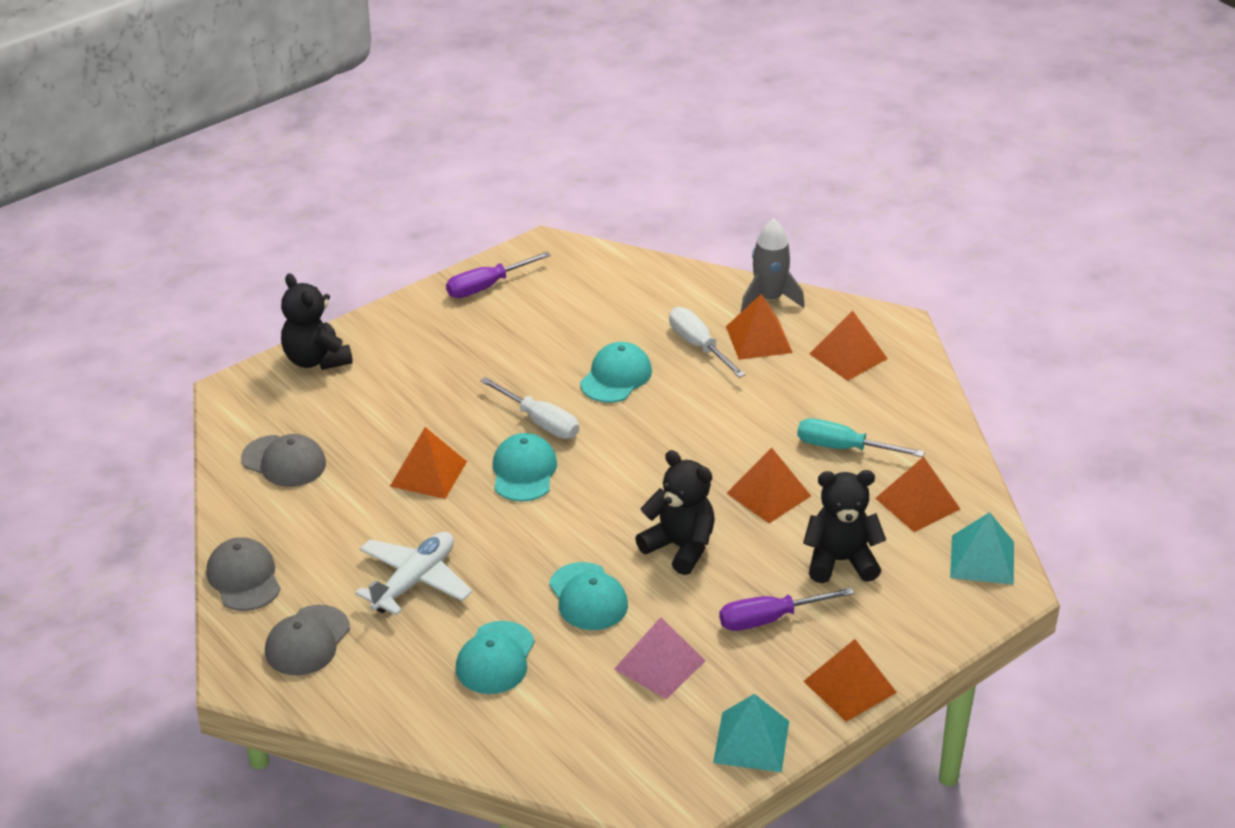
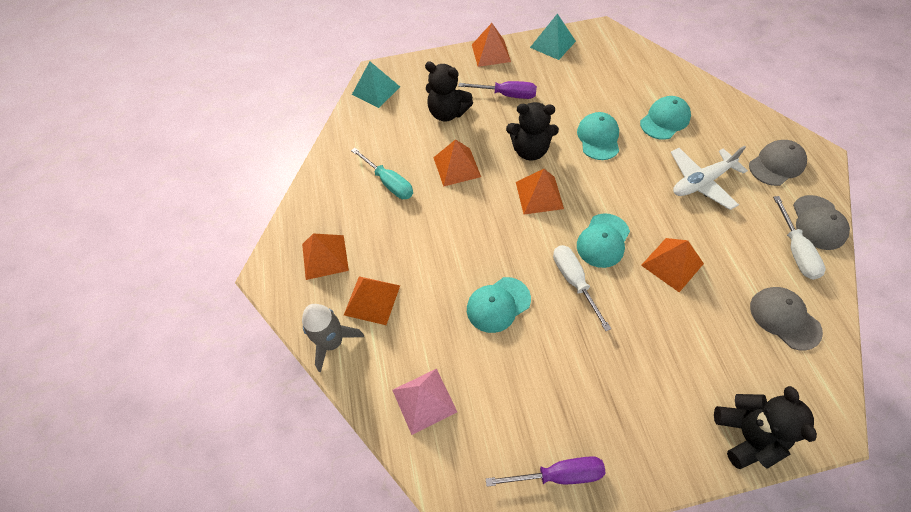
camera: 150 degrees left, 20 degrees up
(659, 665) = (577, 90): pink pyramid -> pink pyramid (424, 400)
(680, 547) = (530, 150): black teddy bear -> black teddy bear turned 60 degrees counterclockwise
(698, 345) = (419, 312): white screwdriver -> white screwdriver (795, 251)
(917, 503) = (379, 132): orange pyramid -> orange pyramid (539, 195)

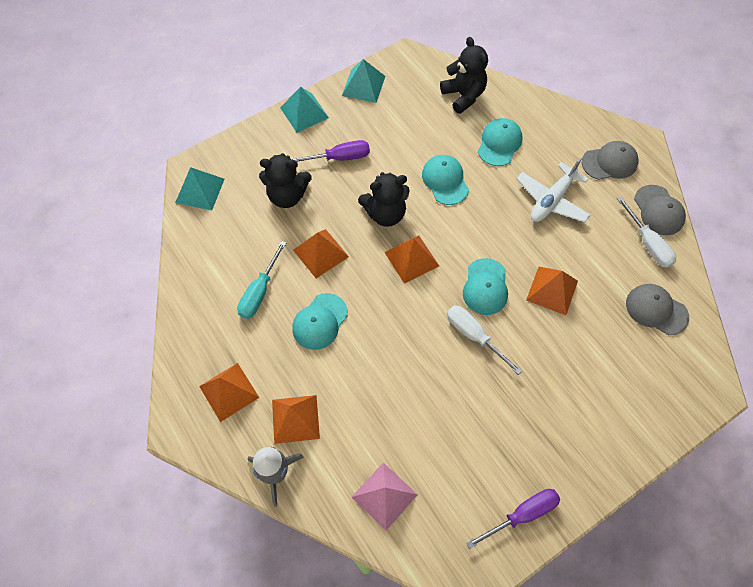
camera: 25 degrees left, 5 degrees up
(389, 183) = (259, 292): turquoise screwdriver -> turquoise screwdriver turned 90 degrees clockwise
(491, 53) = (304, 112): orange pyramid -> turquoise pyramid
(498, 304) = (415, 382): turquoise cap -> turquoise cap (320, 321)
(746, 435) = (656, 423): black teddy bear -> black teddy bear (463, 95)
(776, 164) = (609, 162): grey cap -> grey cap turned 45 degrees clockwise

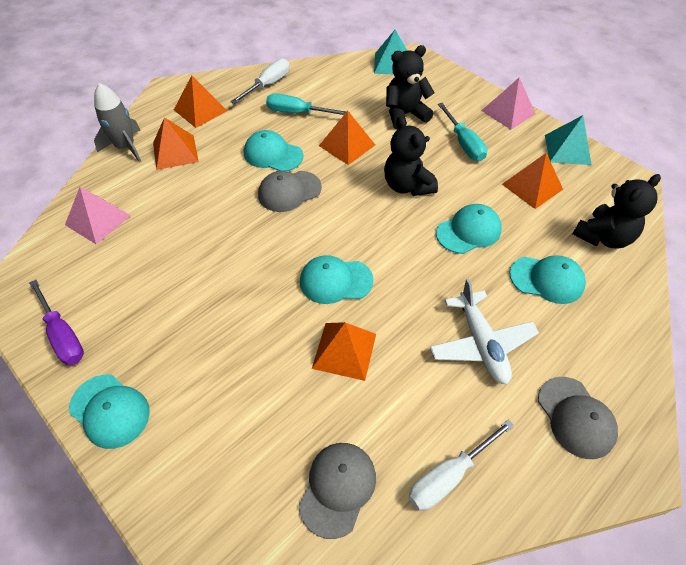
camera: 80 degrees right, 10 degrees down
(287, 195) = (405, 115): black teddy bear -> black teddy bear turned 75 degrees clockwise
(304, 112) = (508, 112): turquoise pyramid -> pink pyramid
(339, 158) = (463, 143): purple screwdriver -> turquoise screwdriver
(411, 259) = (357, 212): orange pyramid -> orange pyramid (532, 186)
(474, 336) = (271, 275): white screwdriver -> white screwdriver (268, 85)
(552, 200) = (481, 343): white plane -> white plane turned 135 degrees counterclockwise
(596, 467) = (110, 411): none -> turquoise cap
(658, 210) = (515, 493): grey cap -> grey cap (289, 191)

